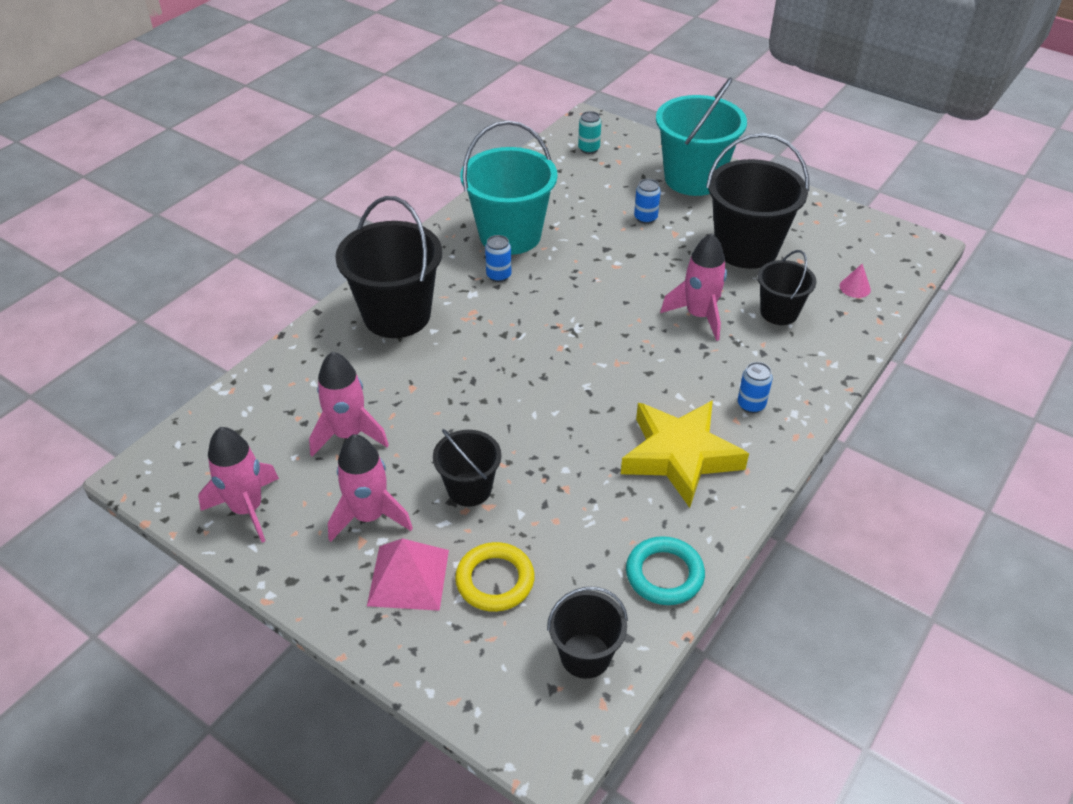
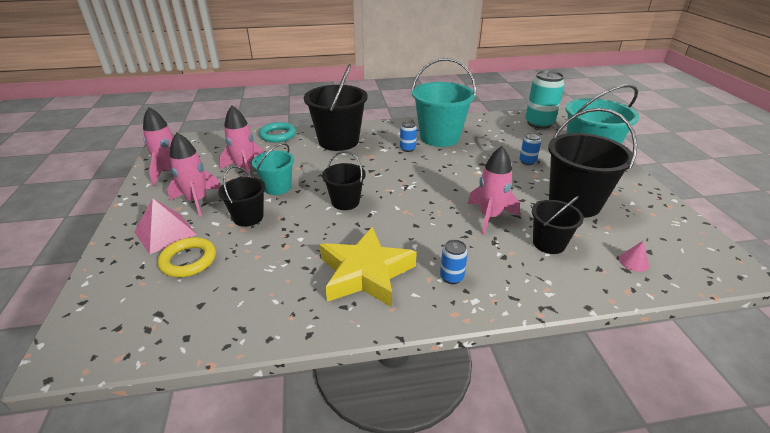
camera: 45 degrees right, 10 degrees down
(435, 430) = (277, 187): none -> turquoise bucket
(585, 655) = (155, 327): black bucket -> black bucket (345, 202)
(589, 149) = (539, 123): turquoise can -> turquoise can, size x2.00
(664, 574) = (256, 323): turquoise ring -> turquoise ring (278, 135)

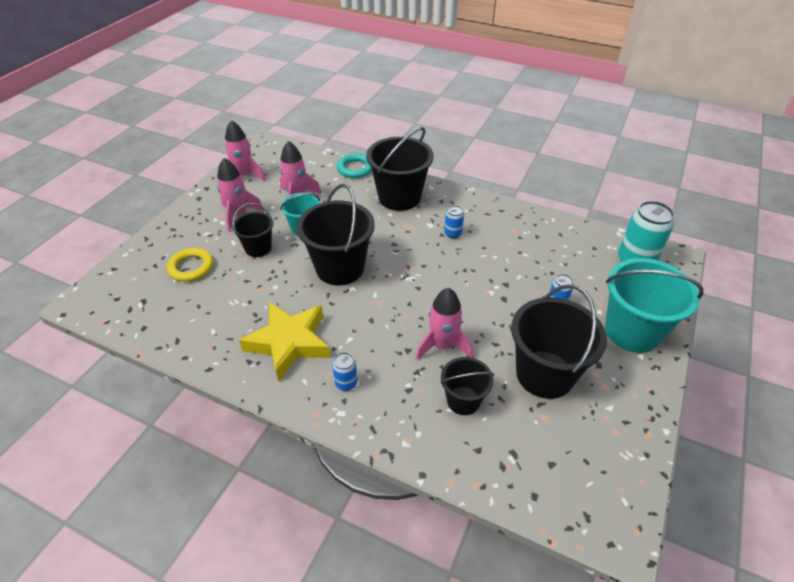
camera: 35 degrees right, 10 degrees up
(165, 233) = (196, 235): pink pyramid -> none
(345, 202) = (340, 268): black bucket -> black bucket, size x1.78
(439, 137) = (499, 233): turquoise bucket -> none
(633, 262) = (520, 464): pink cone -> none

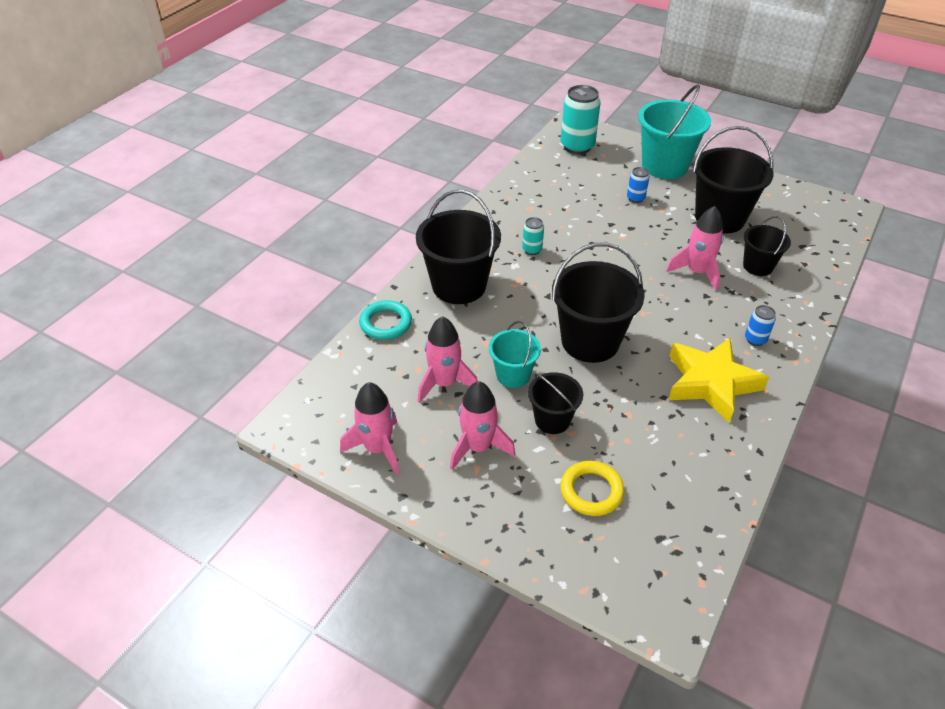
camera: 85 degrees left, 0 degrees up
(453, 233) = (532, 250): blue can -> turquoise can

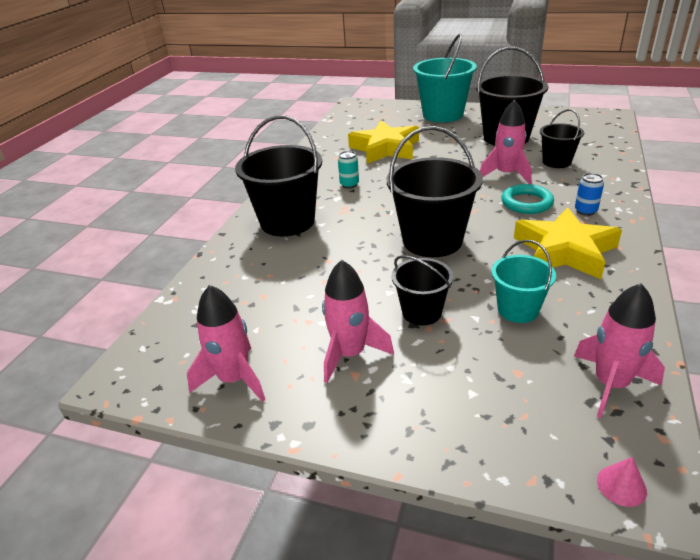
camera: 10 degrees left, 10 degrees down
(386, 323) = (219, 264): turquoise ring -> turquoise ring (526, 203)
(444, 383) = (295, 302): pink rocket -> pink rocket (610, 384)
(513, 375) = (365, 281): turquoise bucket -> turquoise bucket (518, 310)
(577, 146) = (363, 114): turquoise can -> none
(584, 206) = (385, 148): none -> yellow star
(591, 491) = (492, 370): yellow ring -> none
(635, 198) = (428, 137): blue can -> none
(649, 610) = (621, 485): none -> pink cone

